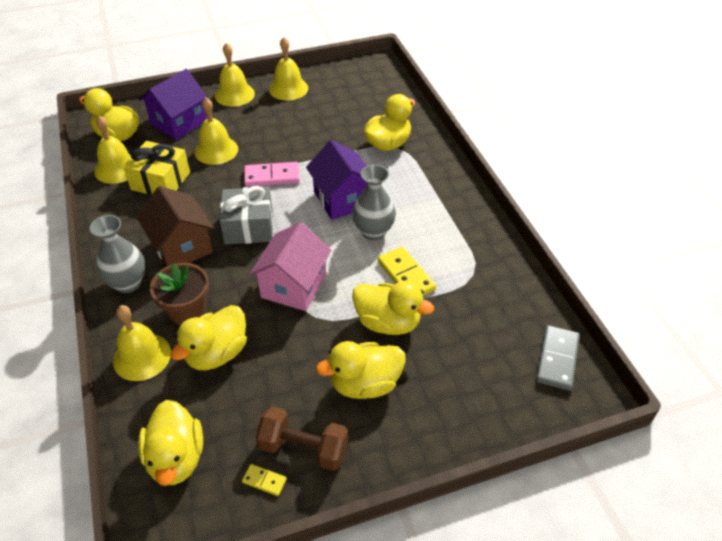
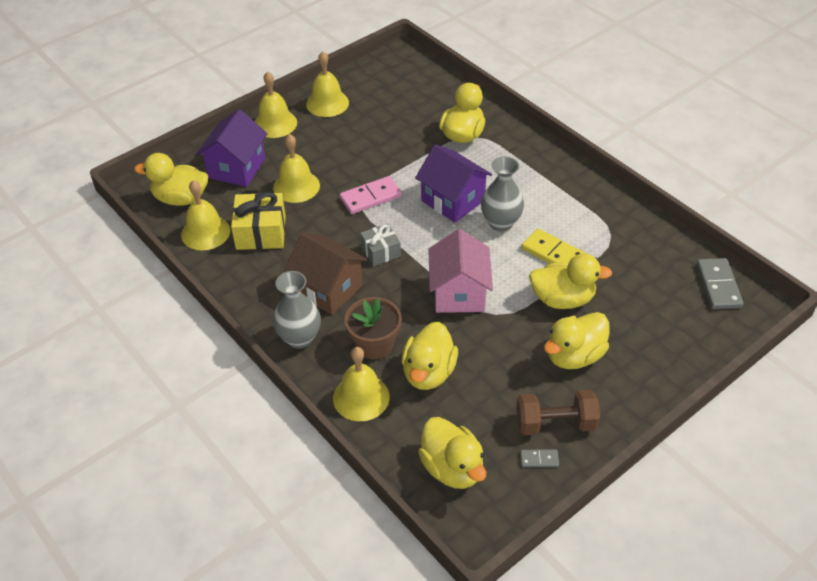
camera: 20 degrees left, 0 degrees up
(249, 227) = (381, 252): grey gift -> grey gift, size x0.63
(264, 481) = (539, 459): yellow domino -> grey domino

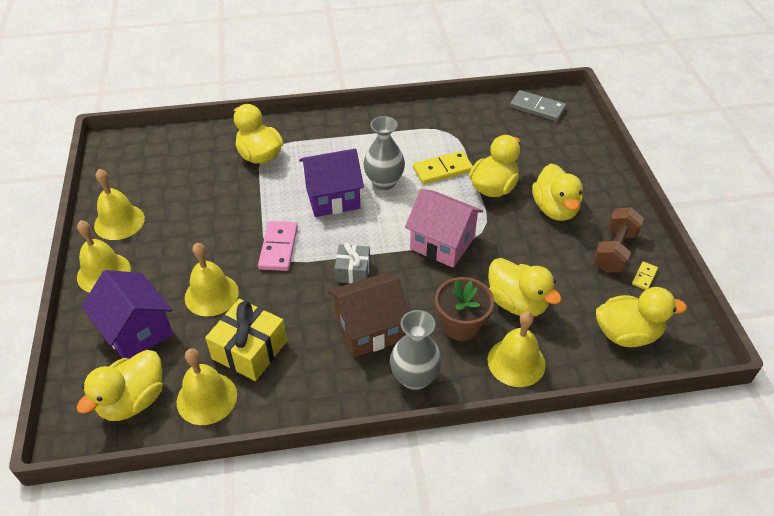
camera: 60 degrees left, 0 degrees up
(539, 459) = (644, 277): grey domino -> yellow domino

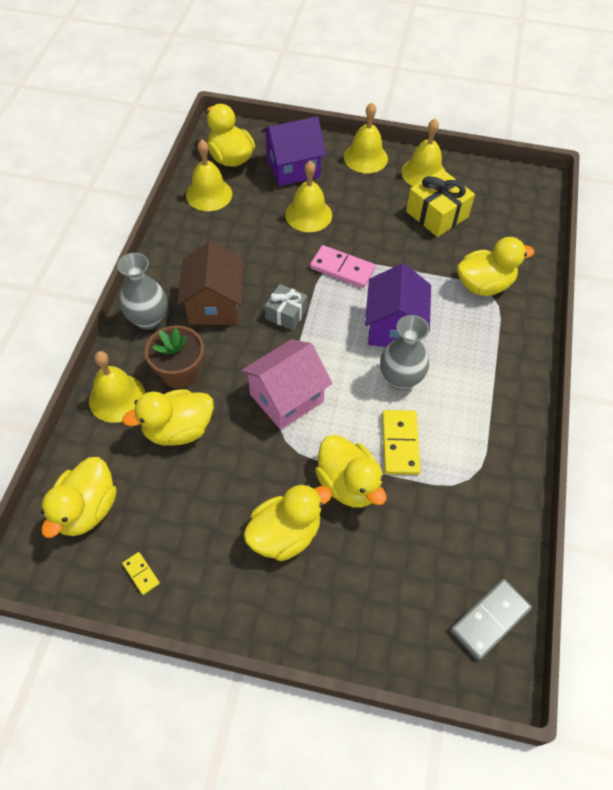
camera: 110 degrees right, 10 degrees up
(249, 350) = (238, 225): yellow gift -> yellow gift (437, 214)
(555, 209) = (285, 534): yellow duck -> yellow duck turned 135 degrees clockwise
(614, 251) = (191, 564): brown dumbbell -> none

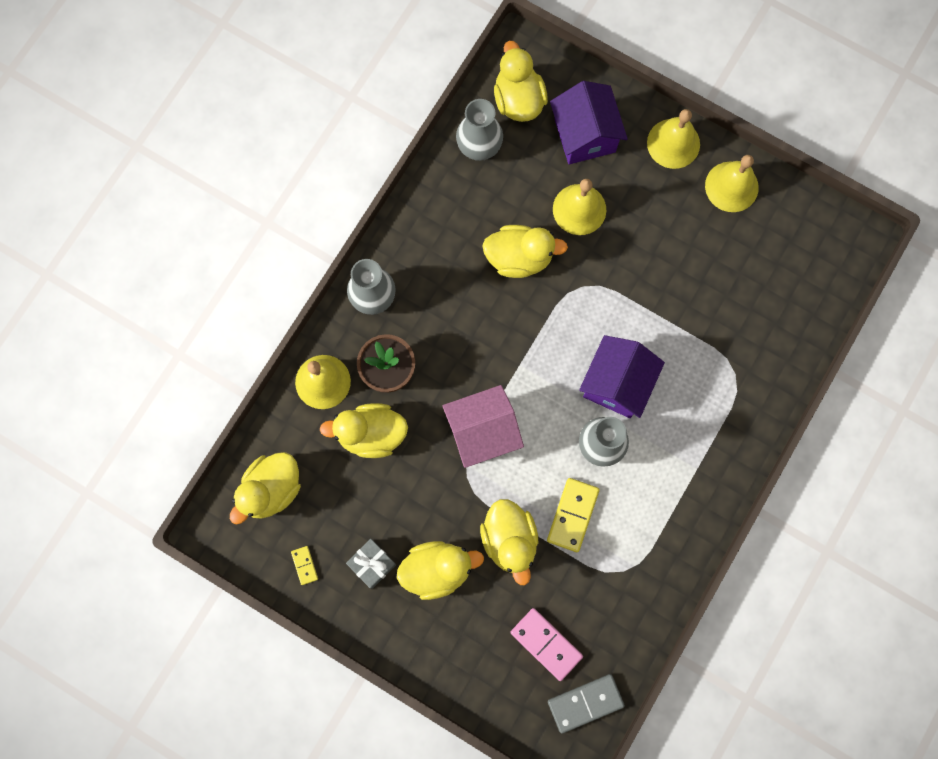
camera: 20 degrees right, 20 degrees up
(209, 194) = (479, 147): yellow bell -> grey vase
(214, 305) = (444, 300): brown house -> none
(286, 314) = (513, 333): grey gift -> grey gift (372, 564)
(293, 168) = (584, 135): purple house -> purple house turned 75 degrees clockwise
(342, 269) = (590, 294): pink domino -> pink domino (546, 644)
(437, 214) = (722, 251): yellow gift -> none
(484, 285) = (733, 360): yellow duck -> yellow duck (519, 258)

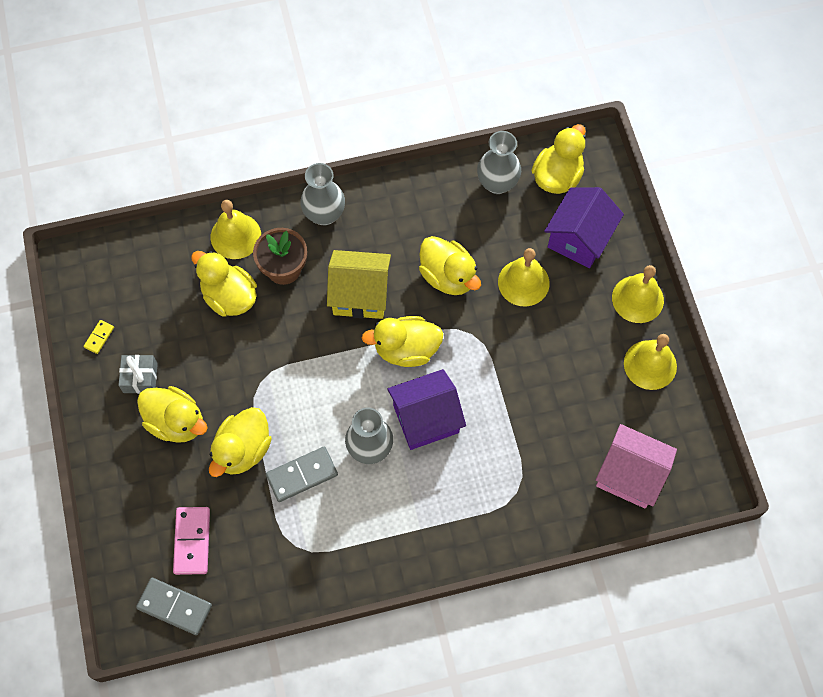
camera: 45 degrees right, 10 degrees down
(271, 490) = (131, 271): yellow duck -> yellow duck (406, 349)
(469, 335) = (360, 295): none -> yellow house
(482, 432) = (301, 363): pink house -> pink house (629, 475)
(573, 515) = (302, 475): yellow domino -> grey domino

